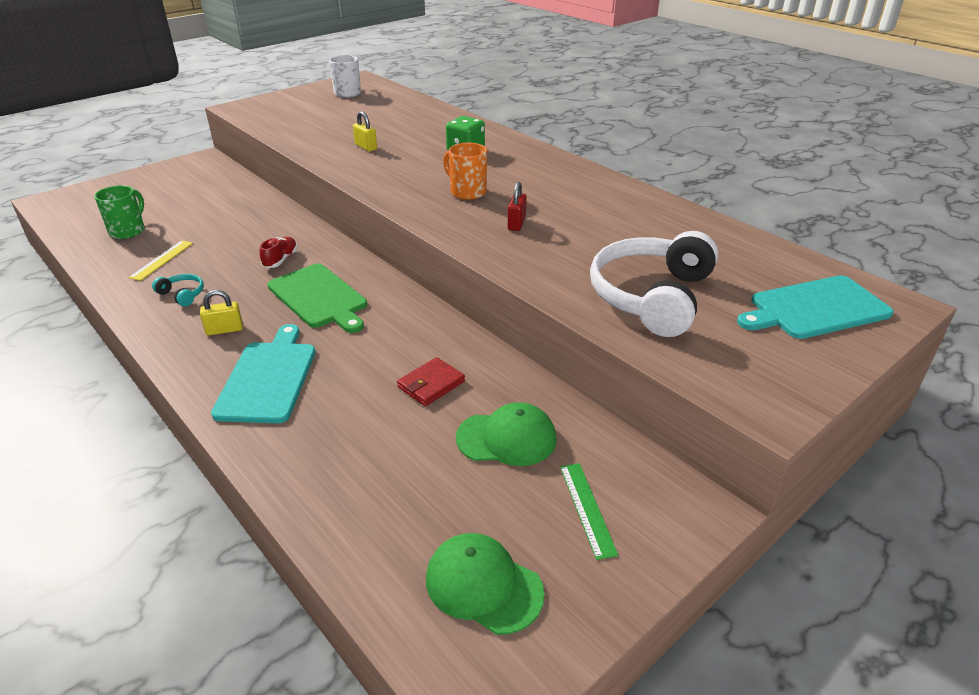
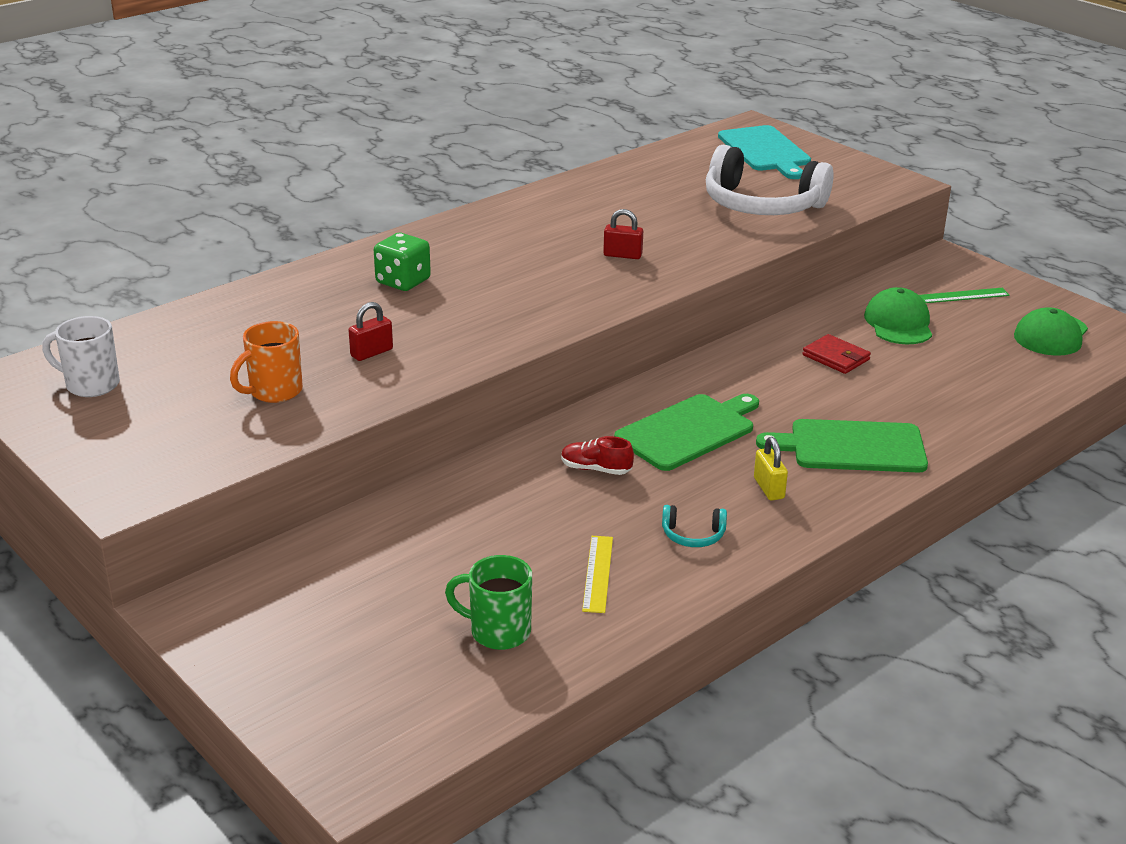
camera: 90 degrees left, 5 degrees down
(162, 260) = (598, 573): yellow ruler -> yellow ruler turned 75 degrees clockwise
(182, 294) = (693, 535): turquoise headphones -> turquoise headphones turned 120 degrees counterclockwise
(268, 378) = (851, 447): turquoise cutting board -> green cutting board
(366, 147) = (371, 353): yellow padlock -> red padlock
(467, 192) = (538, 281): orange mug -> orange mug (274, 392)

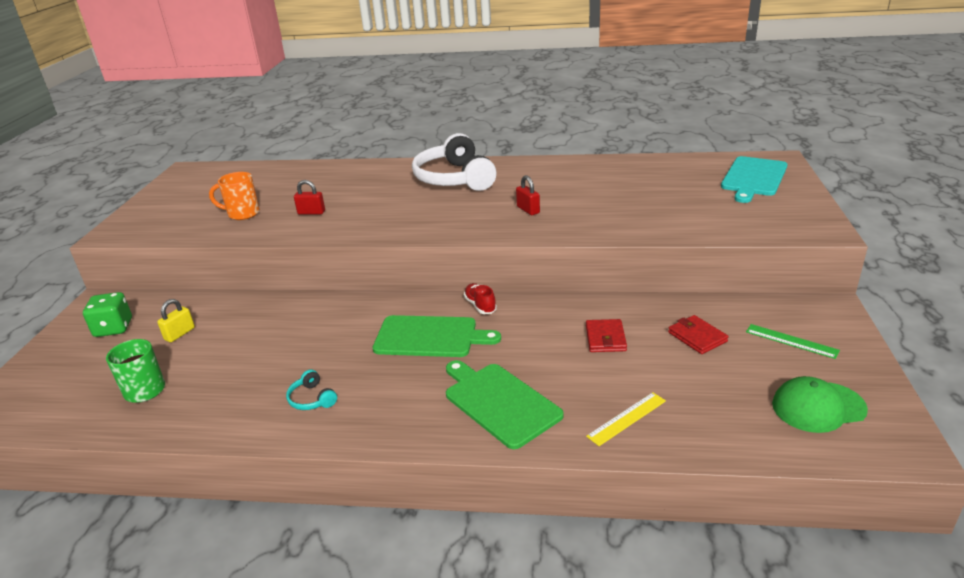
camera: 50 degrees right, 0 degrees up
(90, 385) = (201, 183): white mug -> none
(403, 281) = (397, 184): green dice -> green dice (113, 328)
(596, 469) = (346, 332): red shoe -> red shoe (480, 305)
(598, 573) = (234, 389): yellow ruler -> yellow ruler (627, 418)
(761, 205) = (678, 210): white headphones -> white headphones (454, 178)
(769, 488) = (401, 397): yellow padlock -> yellow padlock (180, 334)
(898, 323) = (697, 337): green cap -> red wallet

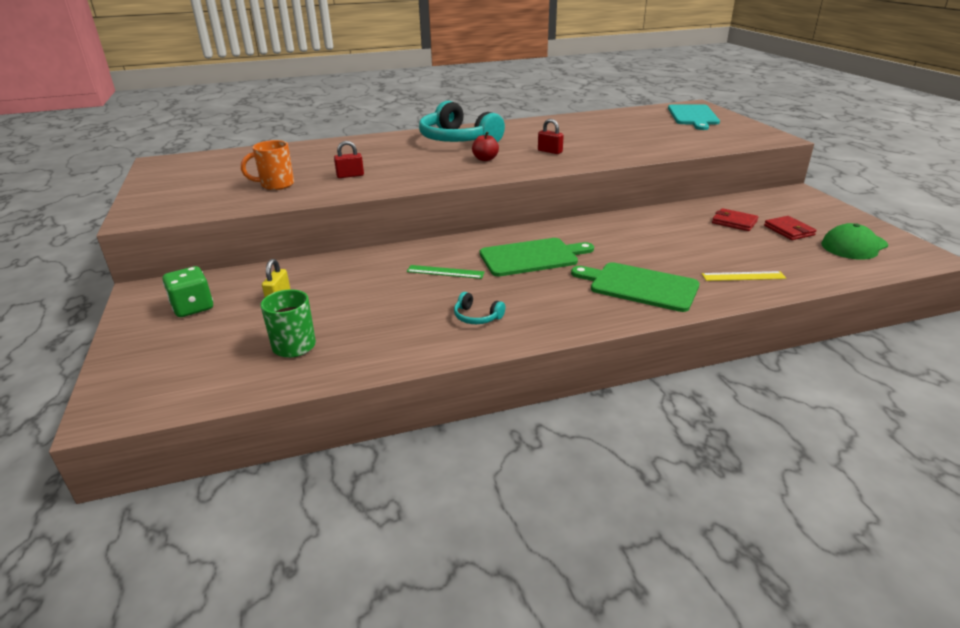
camera: 25 degrees left, 0 degrees up
(452, 210) = (485, 159): none -> red apple
(454, 178) = (457, 140): white headphones -> turquoise headphones
(480, 305) = (550, 230): red shoe -> none
(605, 338) = (671, 234): red wallet -> red wallet (789, 230)
(627, 418) = (743, 276): yellow ruler -> yellow ruler turned 60 degrees clockwise
(791, 341) = (796, 214): green ruler -> green ruler (445, 272)

